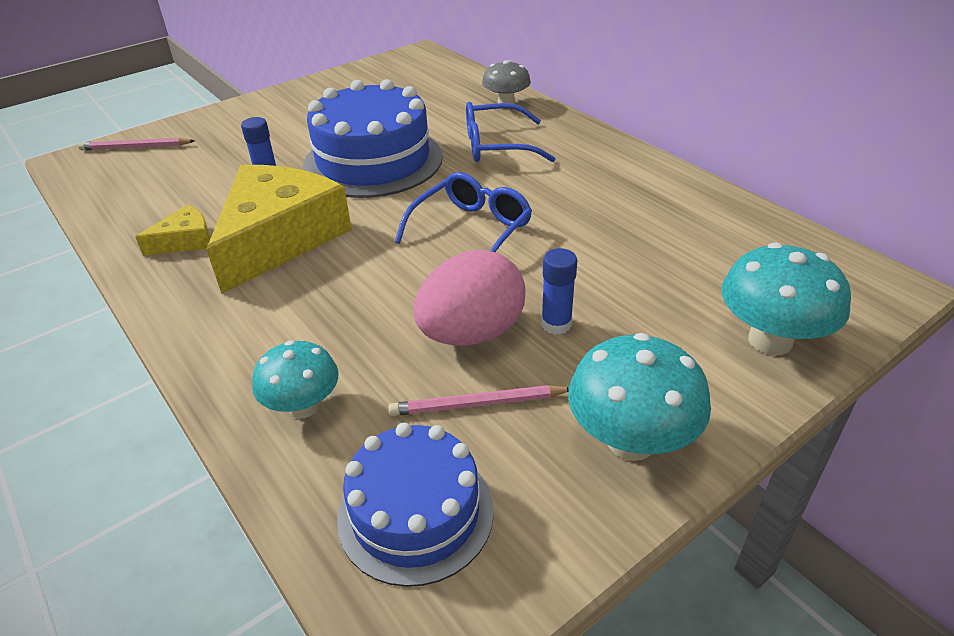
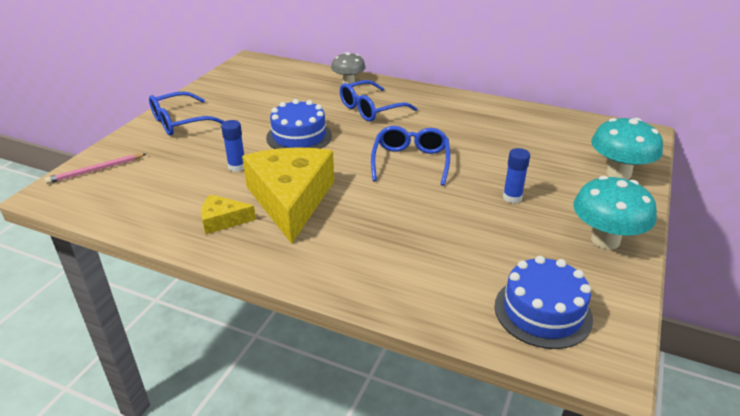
camera: 30 degrees left, 5 degrees down
(185, 241) = (222, 220): yellow cheese -> yellow cheese turned 120 degrees counterclockwise
(269, 112) = (180, 122): none -> blue glasses
(303, 407) = (422, 286): turquoise mushroom -> none
(373, 161) = (299, 136): blue cake -> blue cake, size x0.64
(471, 333) = (473, 216): pink egg -> none
(477, 404) = (515, 250): pink pencil -> none

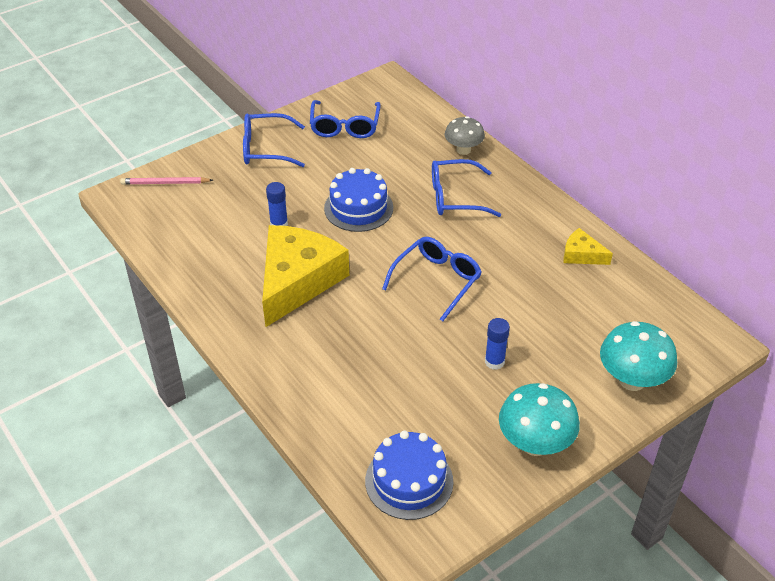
camera: 30 degrees right, 10 degrees up
(222, 220) = (229, 280): yellow cheese -> yellow cheese (581, 255)
(239, 92) = (345, 126): none -> blue glasses

